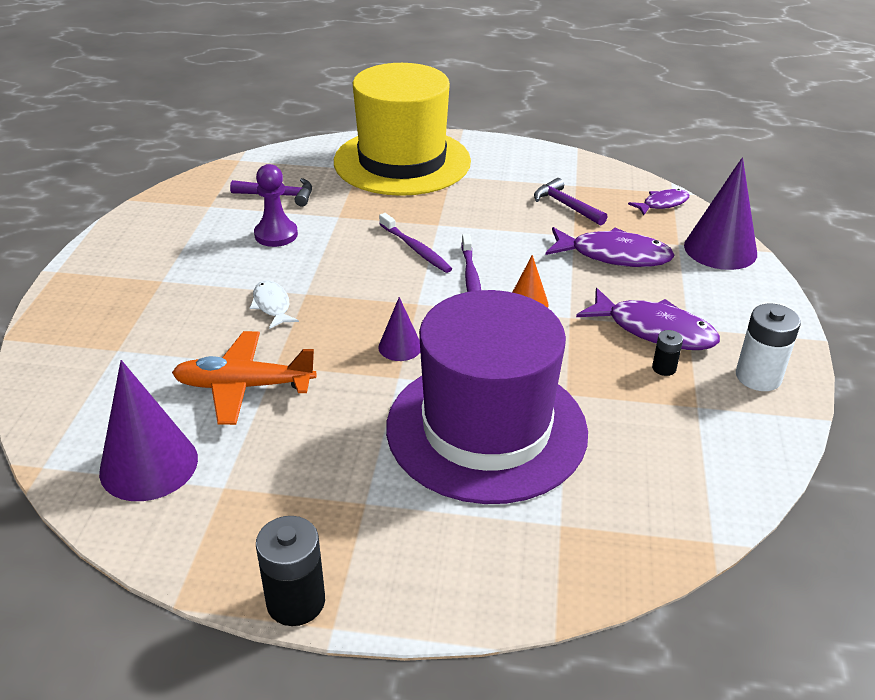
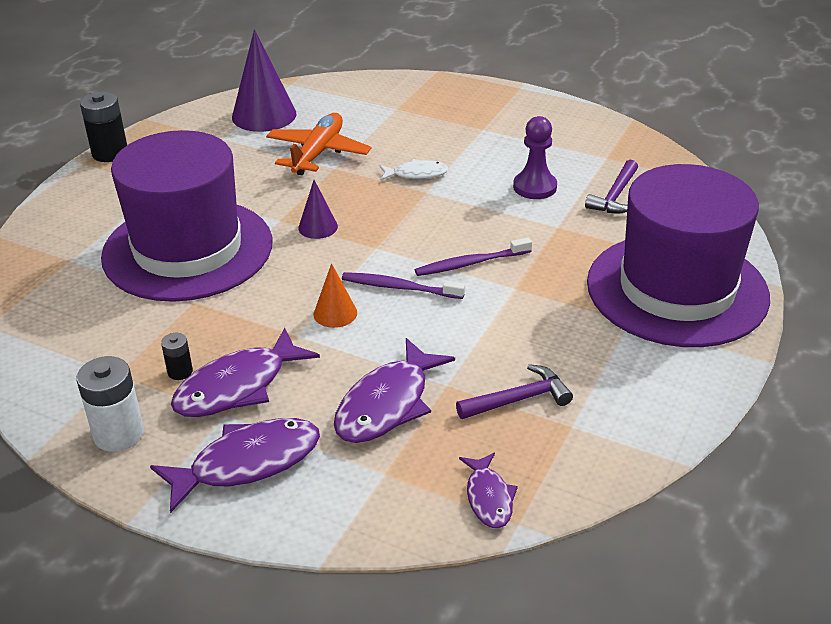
camera: 110 degrees right, 0 degrees up
(402, 161) = (677, 289): yellow hat -> purple hat
(720, 249) = (351, 510): purple cone -> none
(724, 302) = (247, 463): none -> purple fish

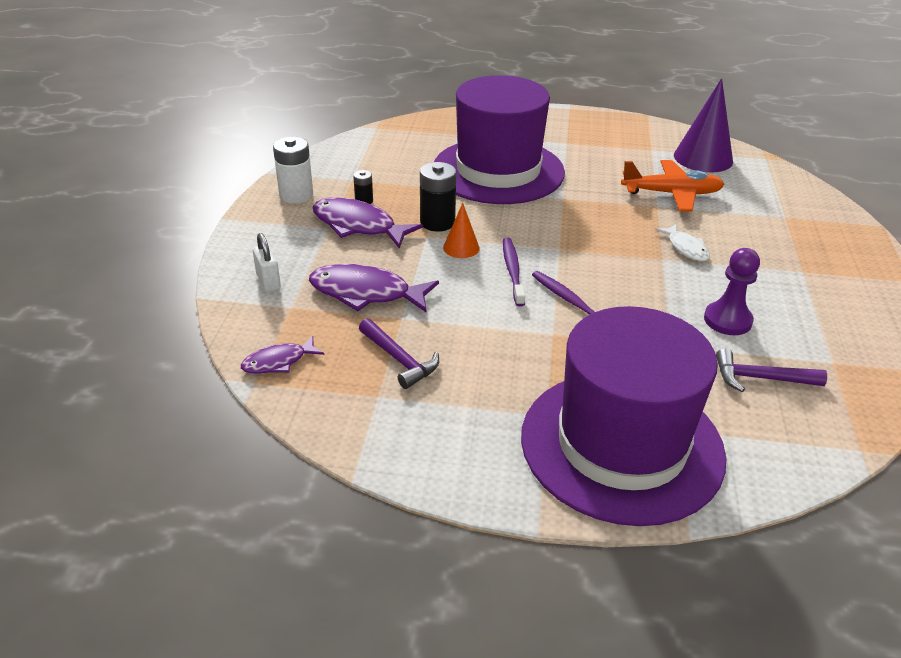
camera: 70 degrees right, 0 degrees up
(110, 153) = (590, 114): black battery -> black battery (437, 222)
(247, 463) = (284, 247): purple fish -> none
(318, 227) = (566, 216): purple cone -> none
(321, 488) = (268, 282): none -> white padlock

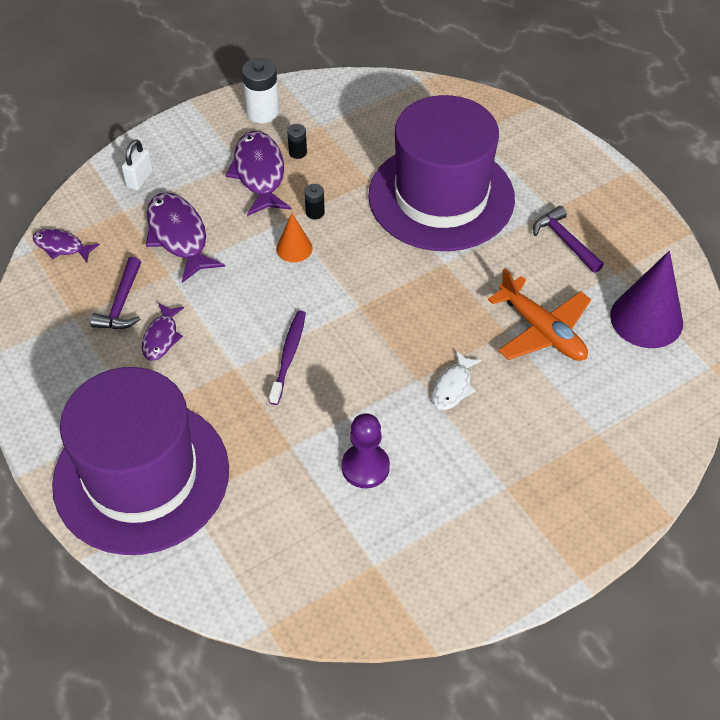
camera: 50 degrees right, 15 degrees up
(437, 222) = (315, 212): black battery -> black battery, size x0.53
(469, 356) = (161, 337): none -> purple fish
(512, 271) = (294, 297): purple toothbrush -> none
(760, 378) = (302, 524): purple hammer -> purple hammer (565, 241)

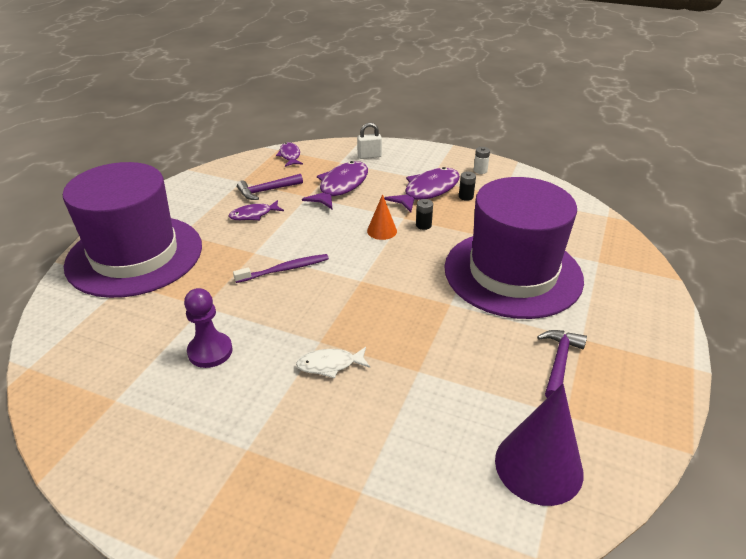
camera: 55 degrees right, 15 degrees down
(262, 112) = (480, 170): white battery -> white battery, size x0.53
(542, 331) = (443, 393): orange plane -> none

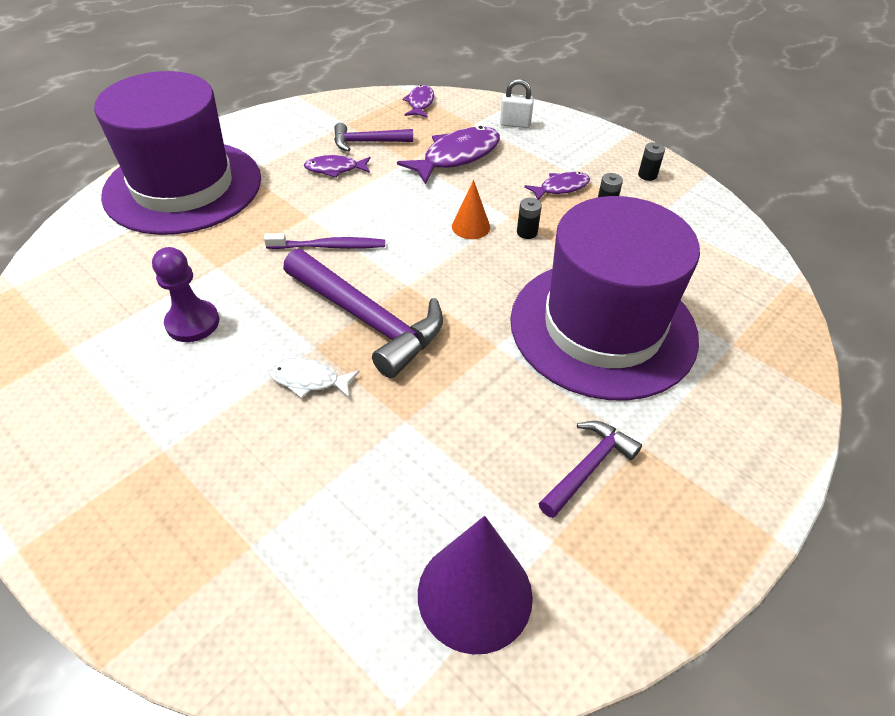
camera: 20 degrees right, 10 degrees up
(347, 311) = (367, 319): none -> purple hammer
(428, 191) = (561, 188): purple fish -> purple fish, size x0.57
(480, 170) = (647, 175): white battery -> black battery

